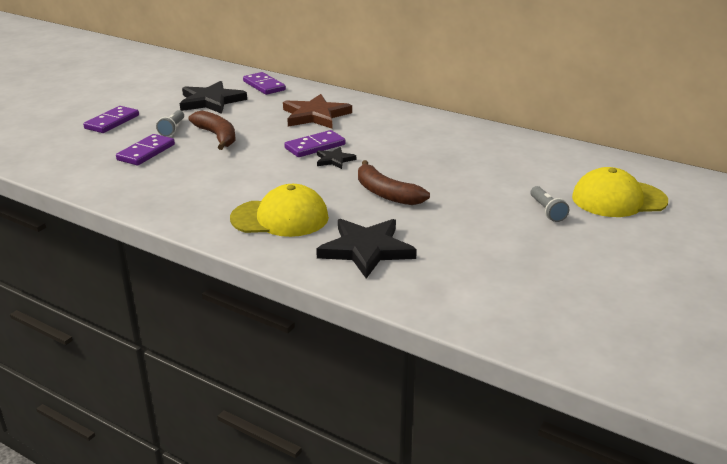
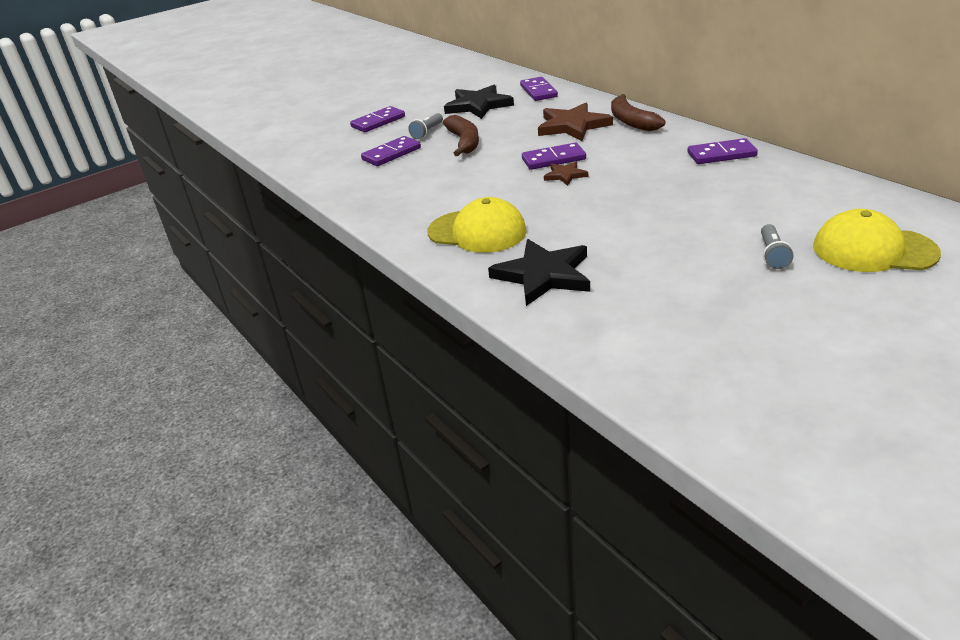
camera: 25 degrees right, 5 degrees up
(334, 160) = (565, 175): black star -> brown star
(386, 193) = (599, 216): brown banana -> brown banana (631, 121)
(460, 133) = (721, 154): none -> purple domino

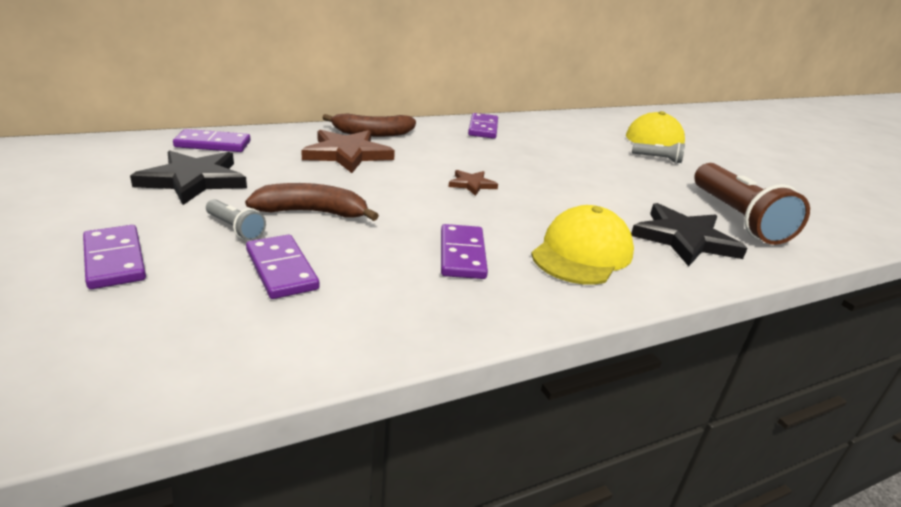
camera: 85 degrees left, 5 degrees down
(553, 159) = (426, 180): purple domino -> purple domino (462, 255)
(629, 307) = (737, 218): none -> brown flashlight

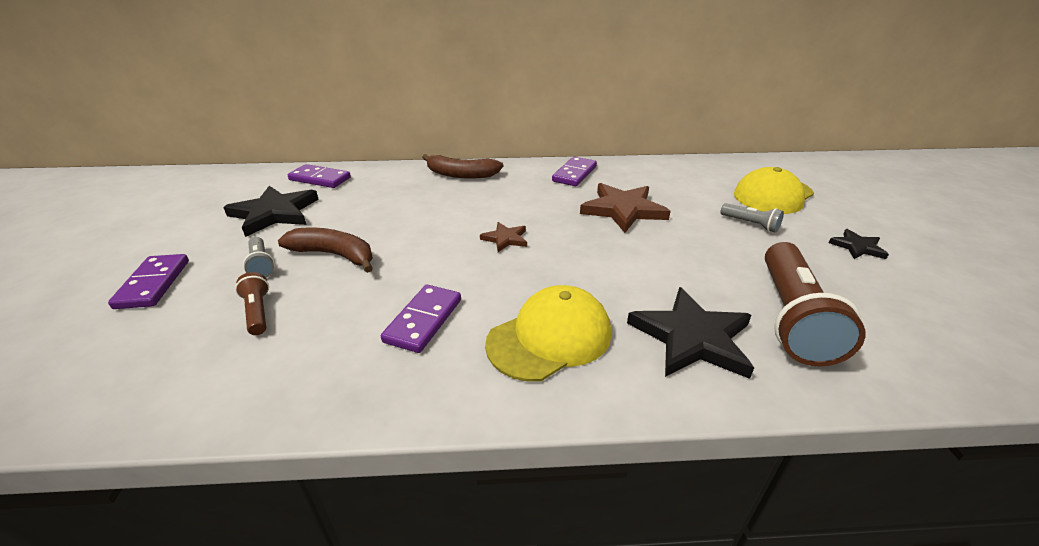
camera: 25 degrees right, 5 degrees up
(282, 269) = (257, 312): purple domino -> brown flashlight
(347, 154) = (419, 195): brown star -> brown star (623, 210)
(740, 169) = (857, 247): none -> black star

